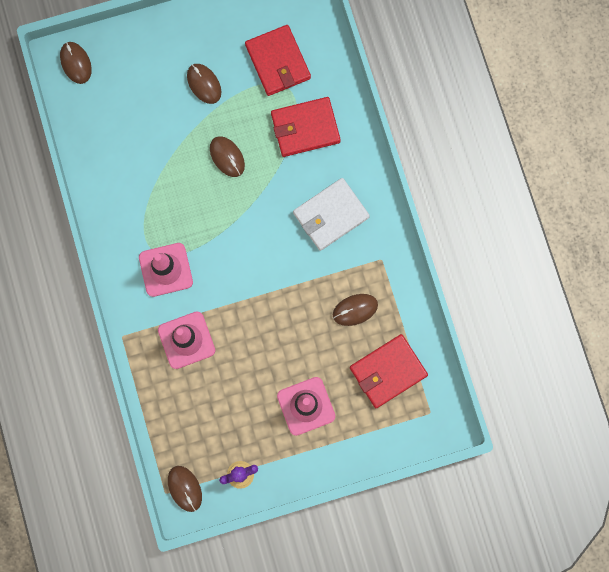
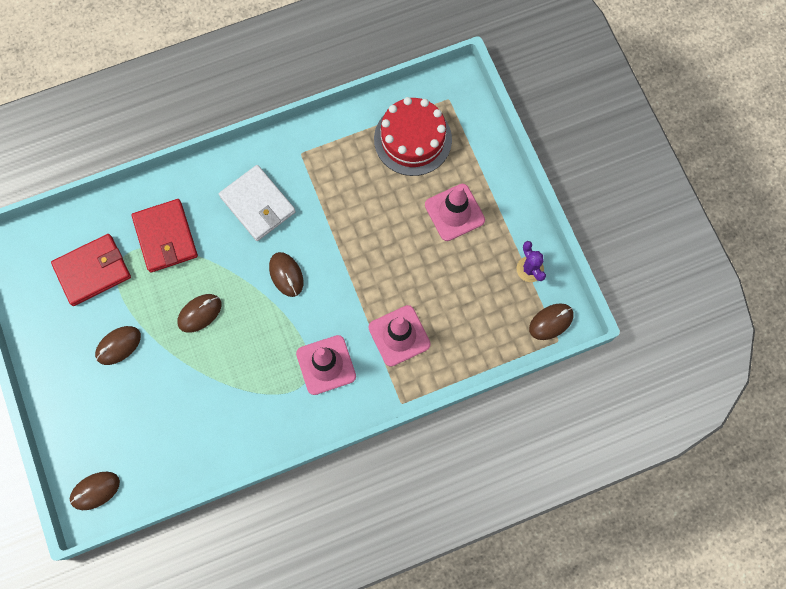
camera: 95 degrees left, 5 degrees down
(355, 310) = (354, 174): brown mouse -> brown mouse (286, 275)
(388, 372) = (412, 139): red wallet -> red cake

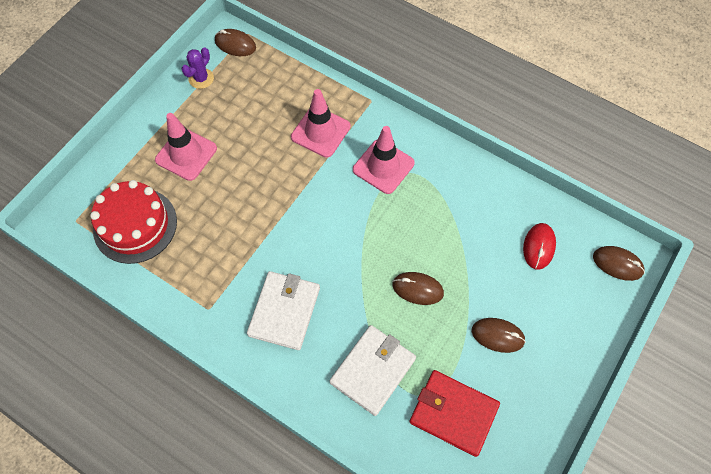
camera: 125 degrees left, 10 degrees down
(159, 437) = (539, 247): none -> red mouse
(166, 237) = (373, 370): red wallet -> white wallet
(286, 275) = (332, 244): brown mouse -> none

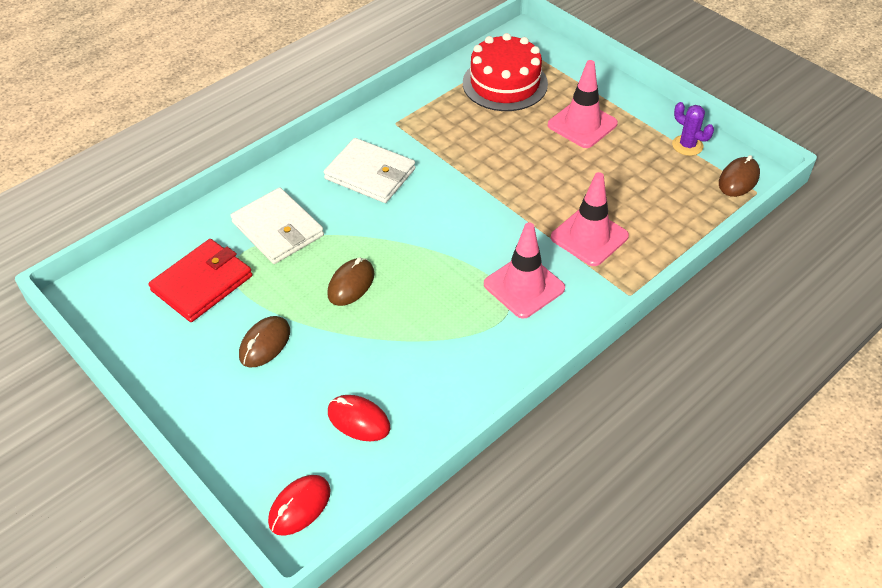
camera: 105 degrees right, 15 degrees down
(617, 264) = (299, 506): brown mouse -> red mouse

